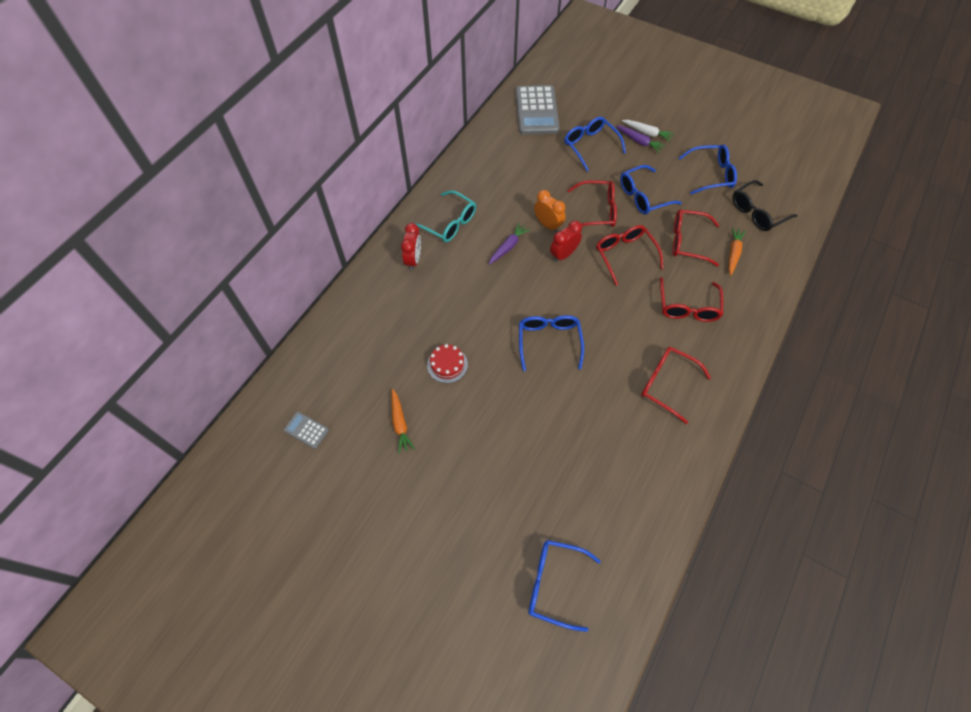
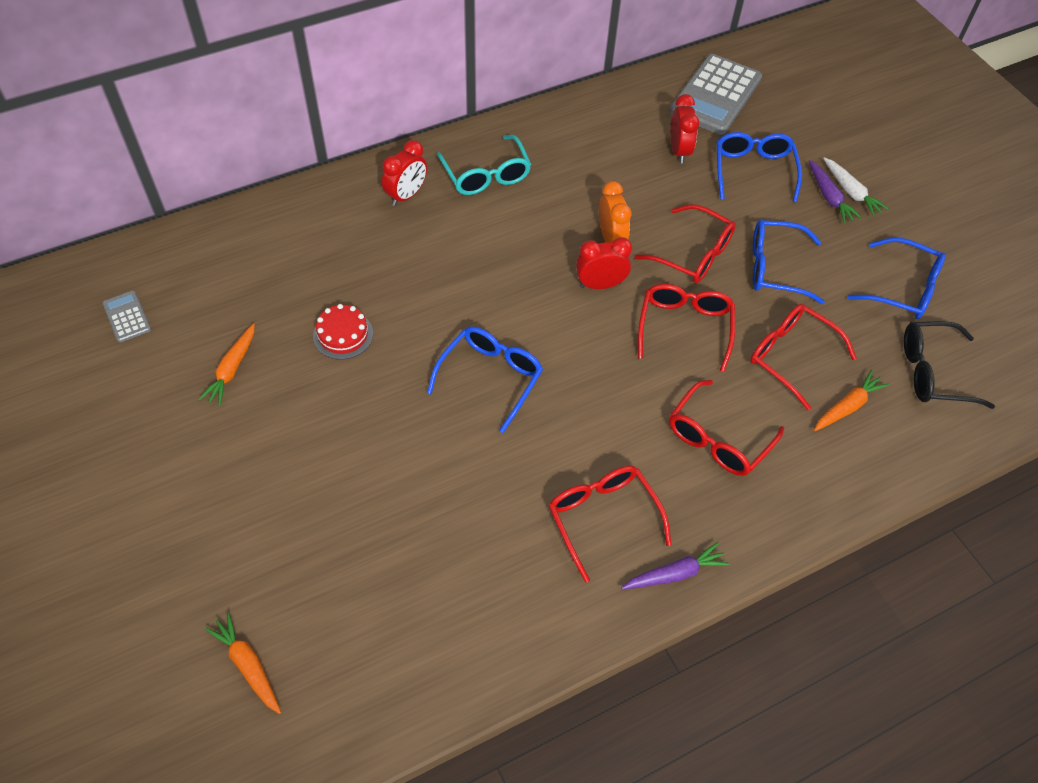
camera: 30 degrees right, 5 degrees down
(508, 247) = (536, 239): purple carrot -> purple carrot (675, 573)
(543, 154) = (679, 151): none -> red clock
(555, 584) = (248, 665): blue glasses -> orange carrot

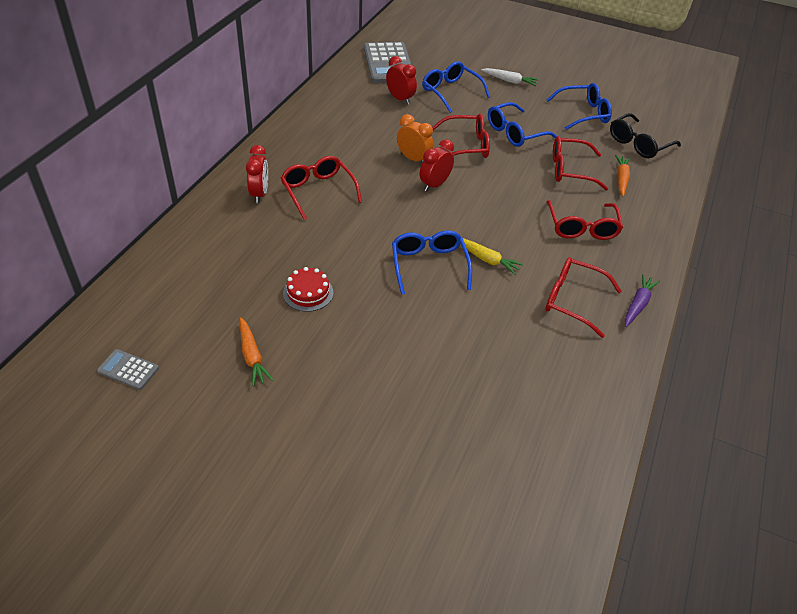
camera: 40 degrees left, 10 degrees down
(248, 665) = (471, 522): orange carrot -> none
(486, 175) = (299, 159): turquoise glasses -> none
(560, 408) = (486, 259): none -> yellow carrot
(684, 328) = (503, 183): red glasses -> red glasses (318, 191)
(829, 197) = (502, 88): purple carrot -> none

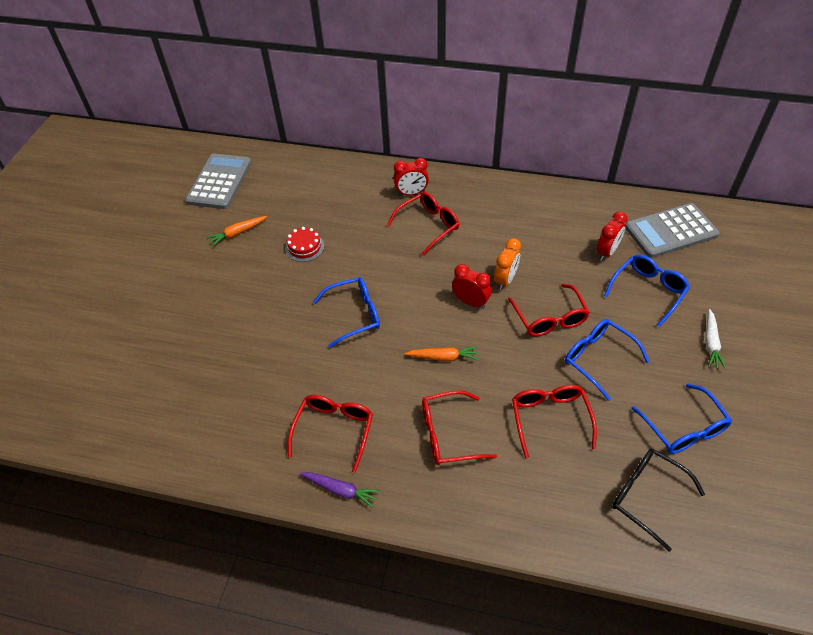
camera: 85 degrees right, 5 degrees up
(128, 370) = (219, 182): grey calculator -> grey calculator, size x2.17
(486, 259) = (374, 355): yellow carrot -> none
(621, 179) = (556, 474): orange carrot -> orange carrot (443, 357)

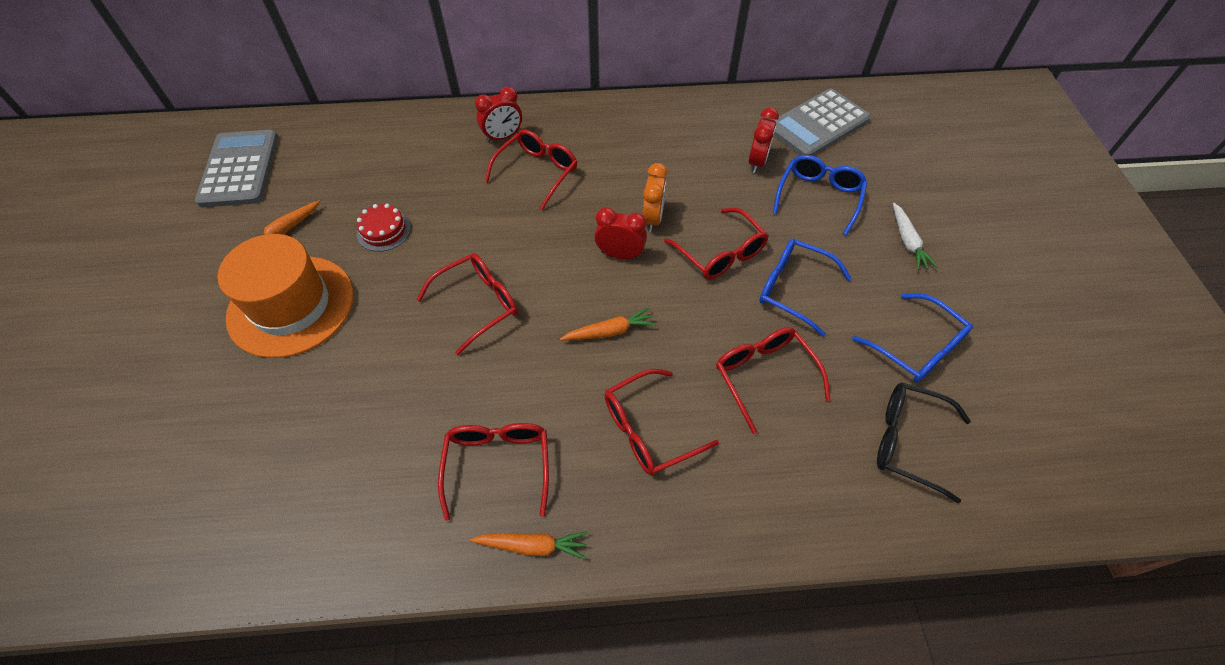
camera: 20 degrees left, 5 degrees up
(228, 287) = (291, 306): none -> orange hat
(341, 490) = (532, 546): purple carrot -> orange carrot
(354, 315) = (477, 304): blue glasses -> red glasses

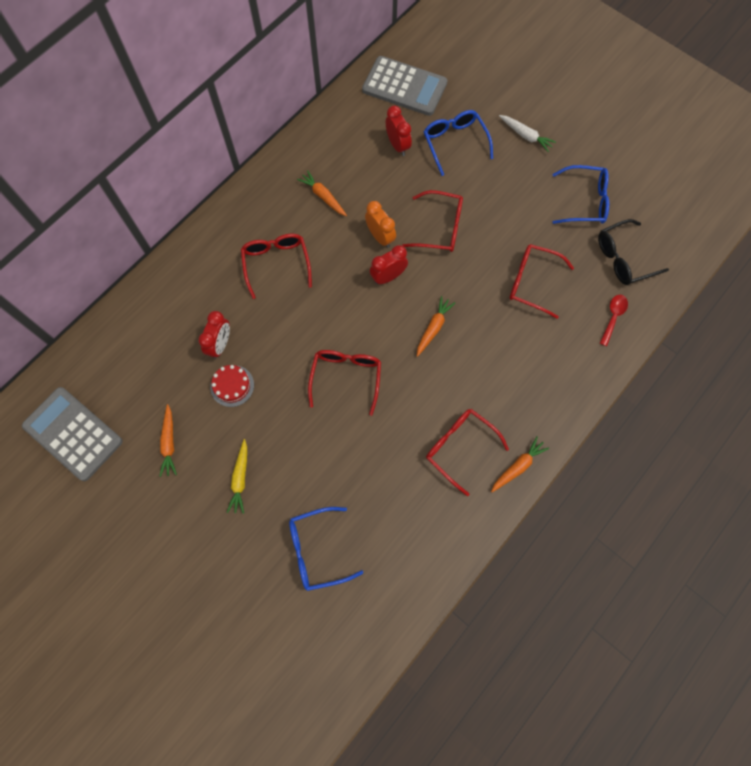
camera: 45 degrees left, 15 degrees up
(291, 306) = (240, 479): orange hat -> yellow carrot
(503, 137) = (223, 257): red clock -> red clock (220, 344)
(640, 153) = (323, 196): none -> orange carrot
(649, 429) = (509, 362): red glasses -> none
(793, 289) = (498, 217): blue glasses -> blue glasses (317, 550)
(817, 124) = (404, 87): grey calculator -> grey calculator turned 75 degrees counterclockwise
(827, 492) = (613, 317): none -> red spoon

